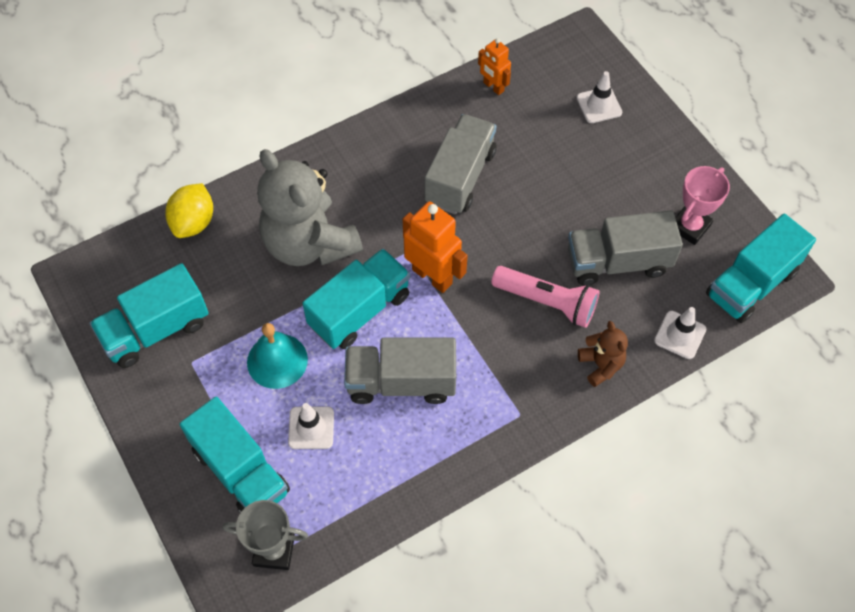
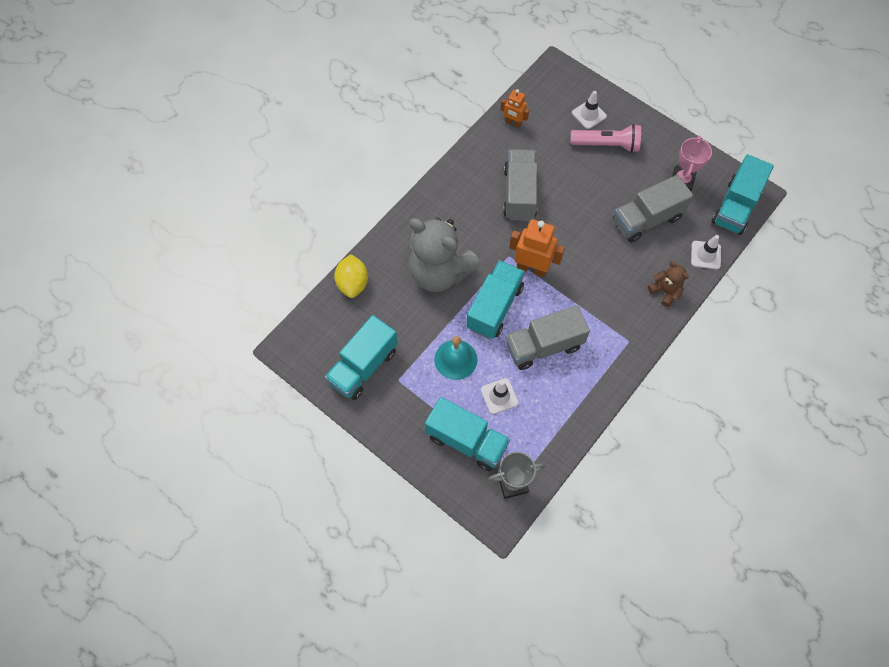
camera: 20 degrees left, 5 degrees up
(547, 302) = (613, 261): pink flashlight -> pink flashlight (607, 145)

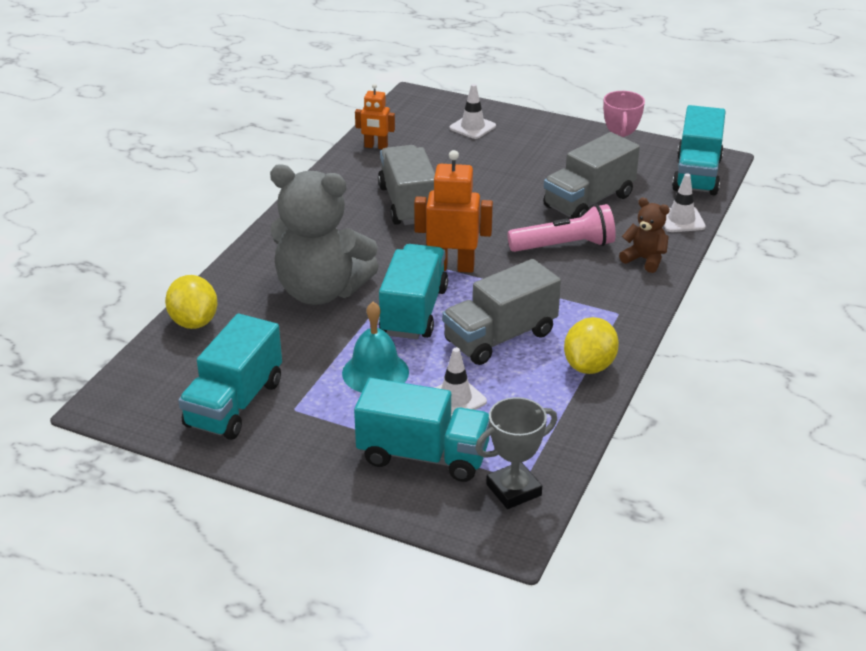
camera: 15 degrees left, 30 degrees down
(593, 387) = (589, 366): none -> yellow lemon
(607, 145) = (507, 148): pink flashlight -> pink flashlight (564, 246)

